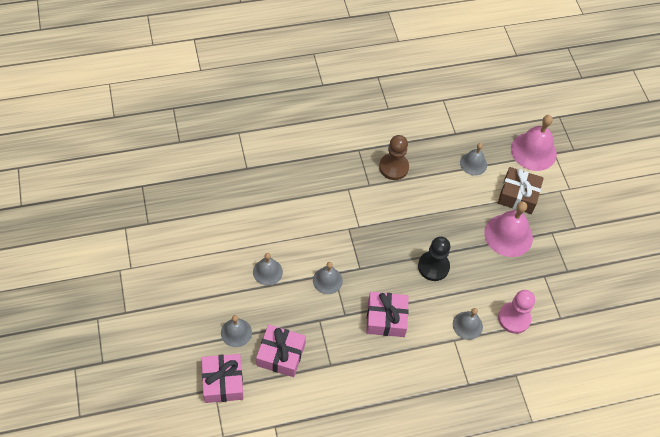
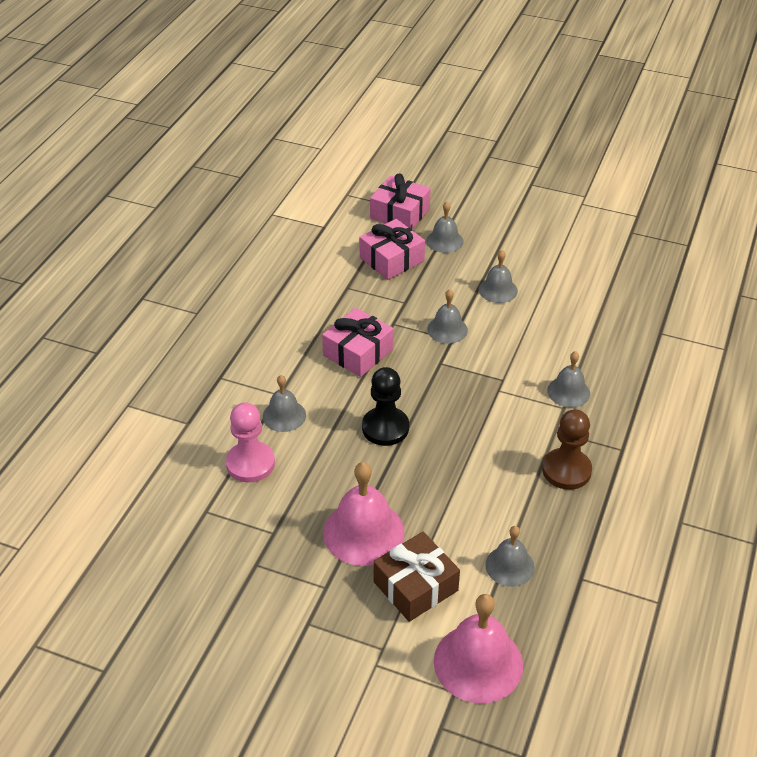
camera: 130 degrees right, 15 degrees down
(333, 192) = (568, 392): none -> grey bell

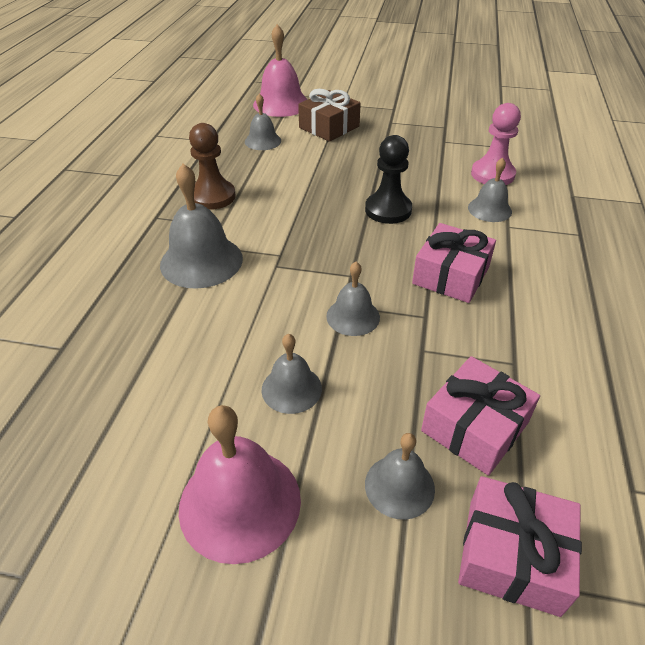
camera: 170 degrees right, 0 degrees up
(363, 532) = (377, 147): pink bell -> pink bell (240, 503)
(568, 392) = (201, 261): grey bell -> grey bell, size x1.70

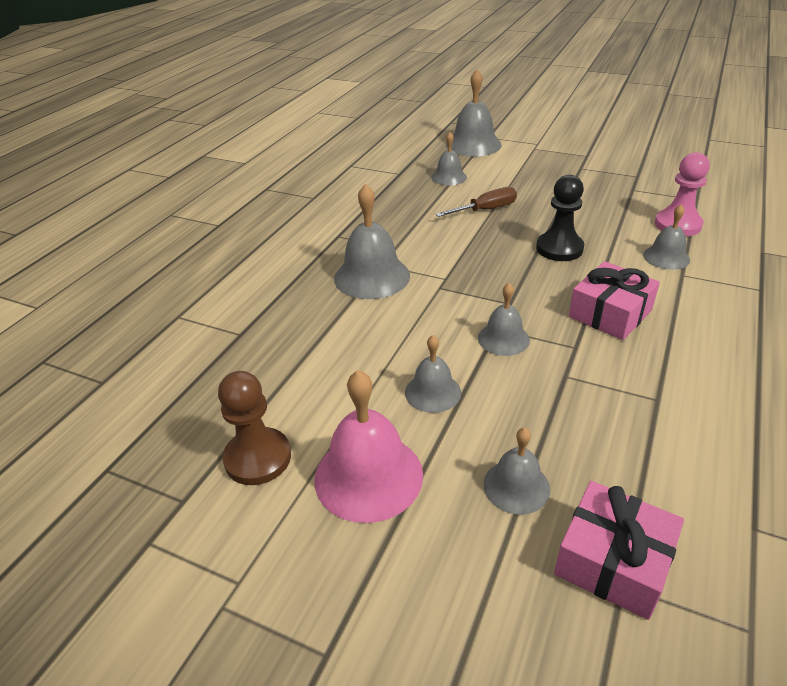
camera: 15 degrees right, 5 degrees down
(213, 196) = (392, 222): brown pawn -> brown pawn (258, 458)
(281, 104) = (473, 145): pink bell -> grey bell
(307, 174) = (485, 210): none -> brown screwdriver
(329, 127) = (516, 169): brown gift -> none
(475, 427) = (602, 448): pink gift -> none

